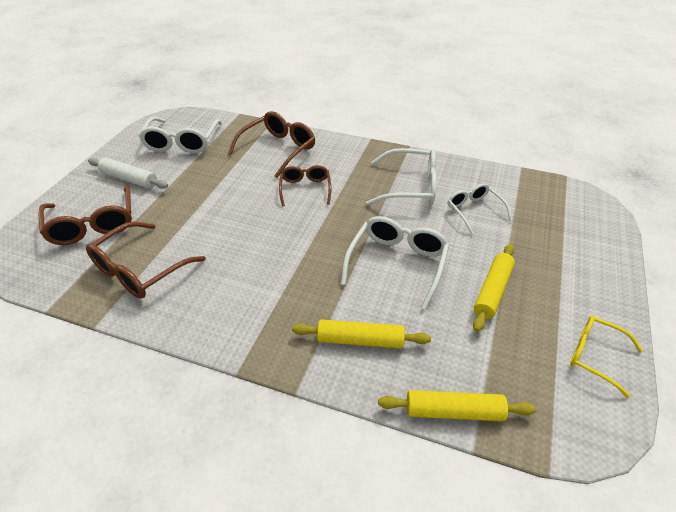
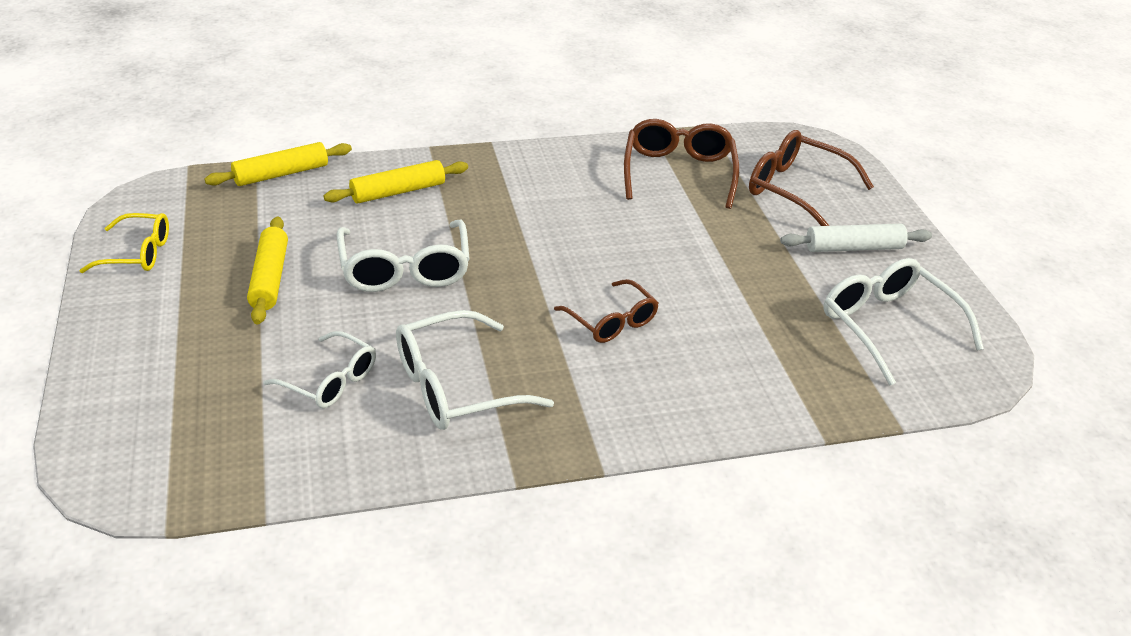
camera: 145 degrees right, 5 degrees down
(278, 149) = (732, 374): brown glasses -> none

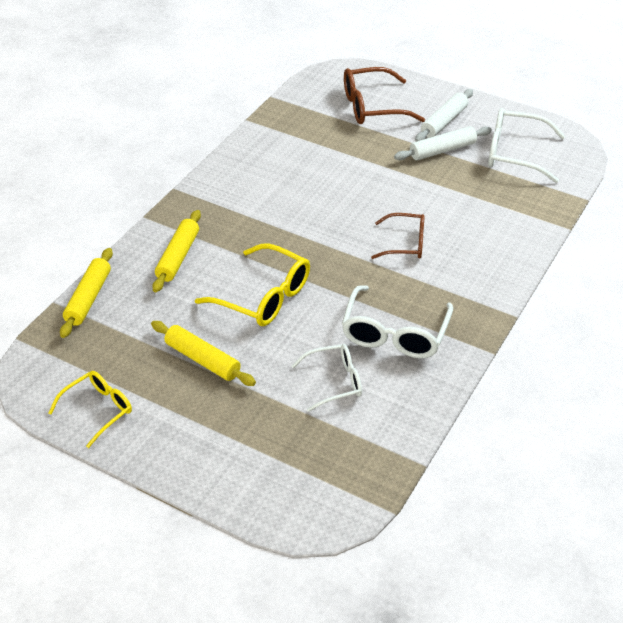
camera: 45 degrees left, 5 degrees up
(405, 269) = (264, 297): white glasses -> yellow glasses
(678, 172) = (303, 136): brown glasses -> none
(805, 270) = (442, 150): none -> white rolling pin

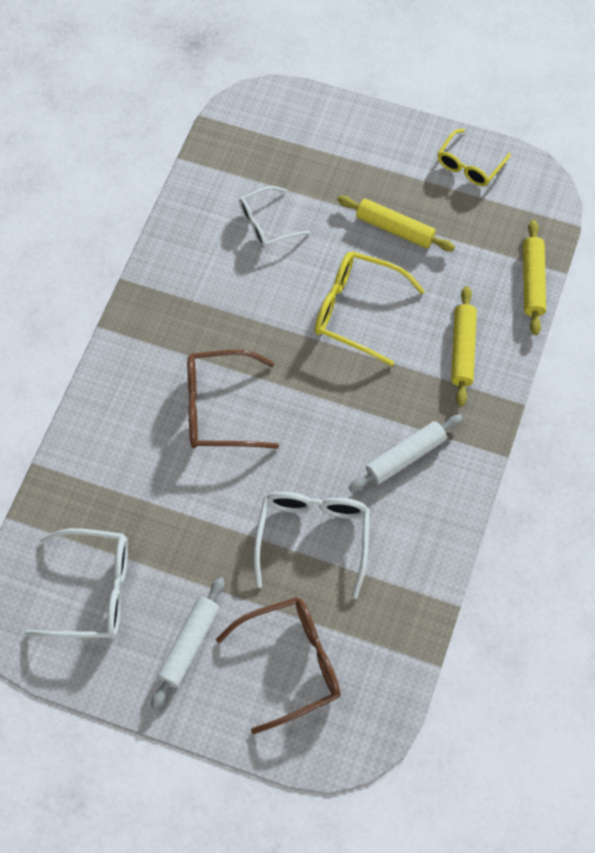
camera: 170 degrees right, 20 degrees up
(394, 334) = (217, 285): white glasses -> white glasses (313, 537)
(405, 243) = (219, 408): brown glasses -> brown glasses, size x1.56
(442, 150) = (187, 582): white rolling pin -> white rolling pin (405, 457)

